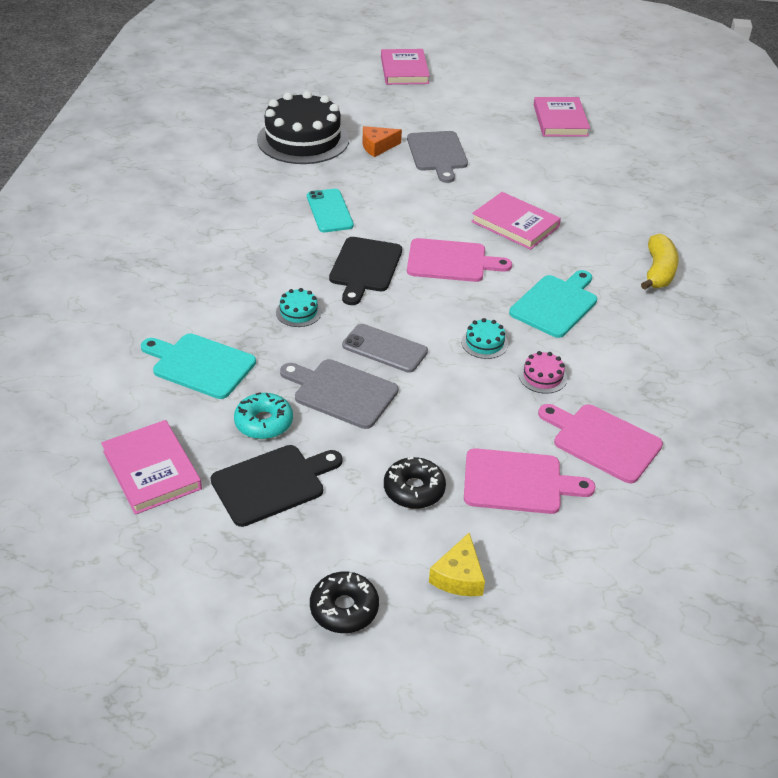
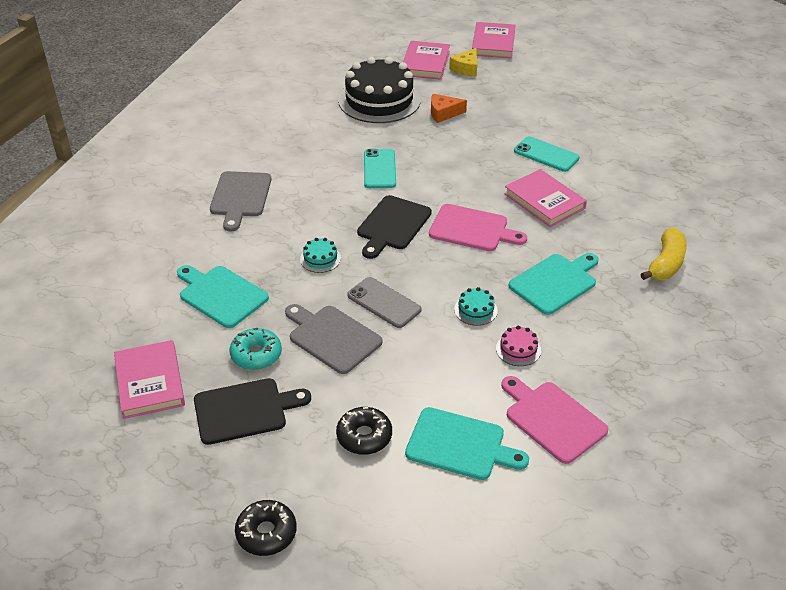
camera: 15 degrees right, 0 degrees up
(437, 154) = (495, 126): grey cutting board -> grey cutting board (240, 197)
(459, 576) = (376, 522): yellow cheese -> yellow cheese (466, 68)
(500, 177) = (546, 154): none -> turquoise phone
(518, 482) = (460, 445): pink cutting board -> turquoise cutting board
(560, 120) = (623, 105): pink book -> pink book (425, 63)

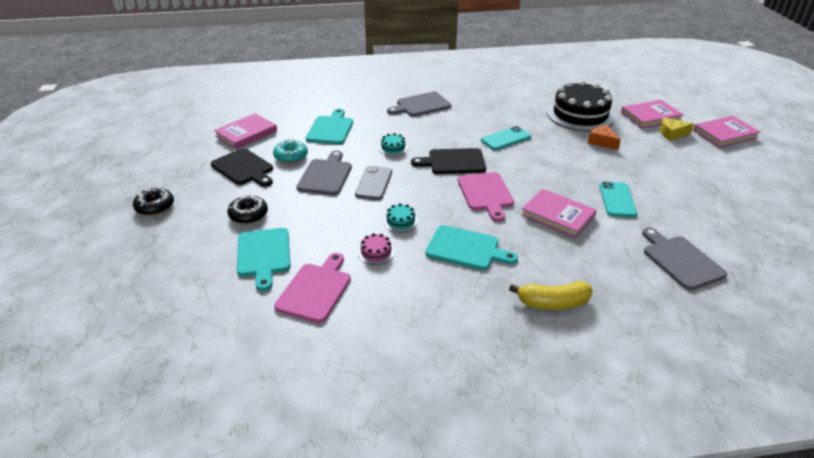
camera: 60 degrees right, 5 degrees down
(544, 201) = (557, 216): pink book -> pink book turned 75 degrees counterclockwise
(653, 167) = (680, 260): none -> grey cutting board

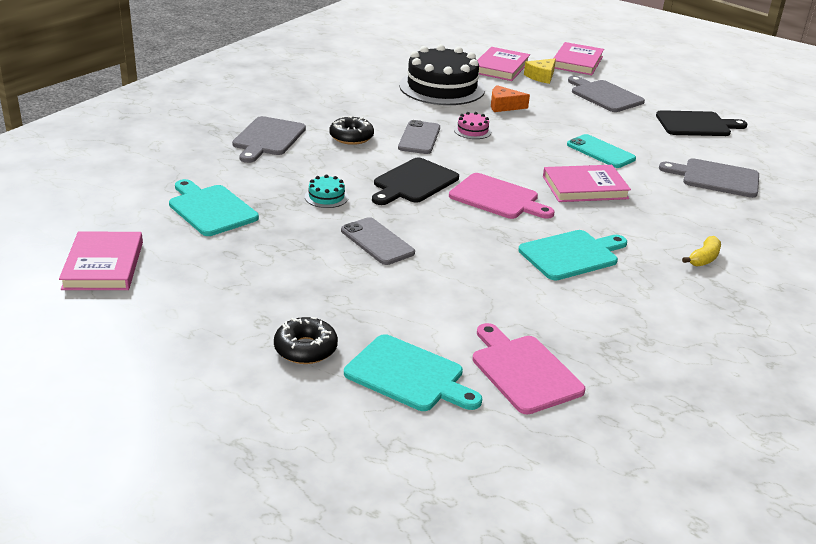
camera: 50 degrees left, 5 degrees down
(155, 206) = (159, 413): black donut -> black donut (351, 137)
(244, 168) = (188, 305): black cutting board -> black cutting board (696, 124)
(291, 156) = (223, 262): turquoise donut -> none
(326, 175) = (309, 261): grey cutting board -> grey cutting board (604, 95)
(376, 252) = (508, 304): pink cake -> pink cake (472, 131)
(400, 221) = (474, 263): turquoise cake -> none
(506, 139) = (419, 138): turquoise phone -> grey phone
(553, 303) = (704, 259): yellow banana -> yellow banana, size x0.64

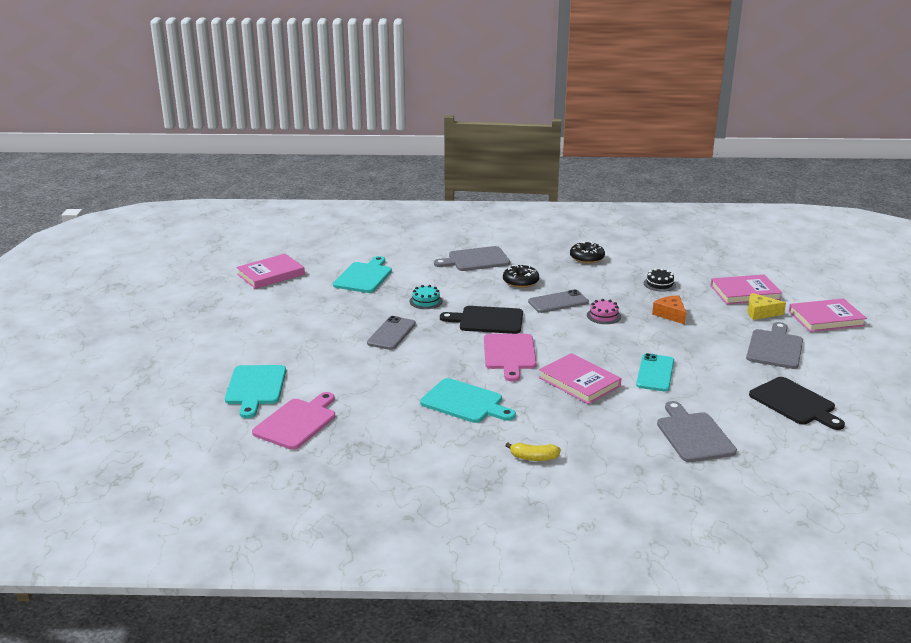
camera: 60 degrees right, 5 degrees down
(305, 349) = (250, 351): black donut -> black donut (587, 258)
(442, 87) = (659, 284): black cake -> black cake, size x0.40

